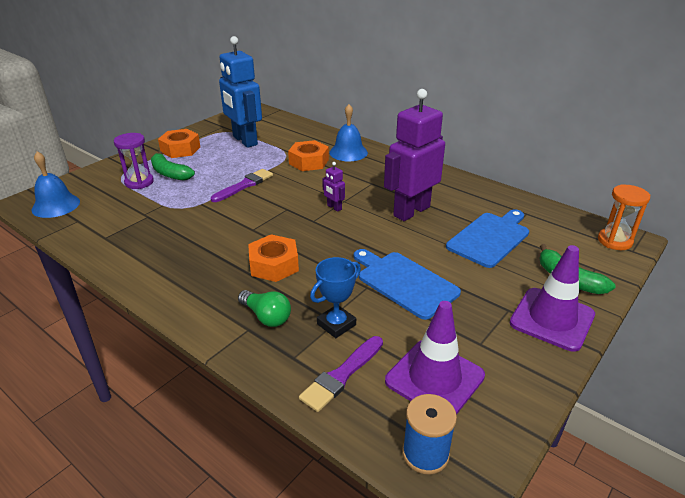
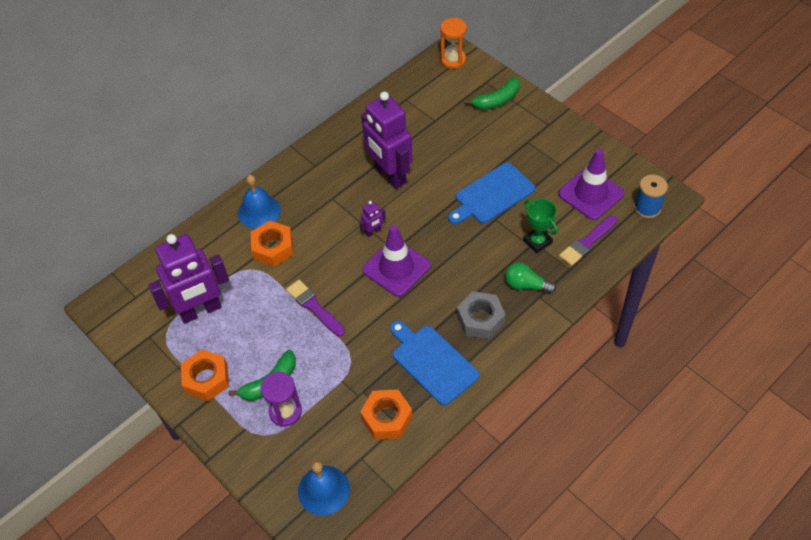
camera: 80 degrees left, 20 degrees up
(219, 282) = (480, 319): none -> grey nut
(244, 141) = (200, 311): blue robot -> purple robot
(266, 316) = (526, 285): green light bulb -> green light bulb turned 120 degrees counterclockwise
(274, 265) = (460, 280): orange nut -> orange nut (387, 418)
(336, 324) = (537, 241): blue trophy -> green trophy
(341, 375) = (587, 242): purple brush -> purple brush turned 90 degrees clockwise
(490, 238) = (439, 131): blue cutting board -> blue cutting board (432, 362)
(552, 319) = (538, 121): purple traffic cone -> purple traffic cone (396, 268)

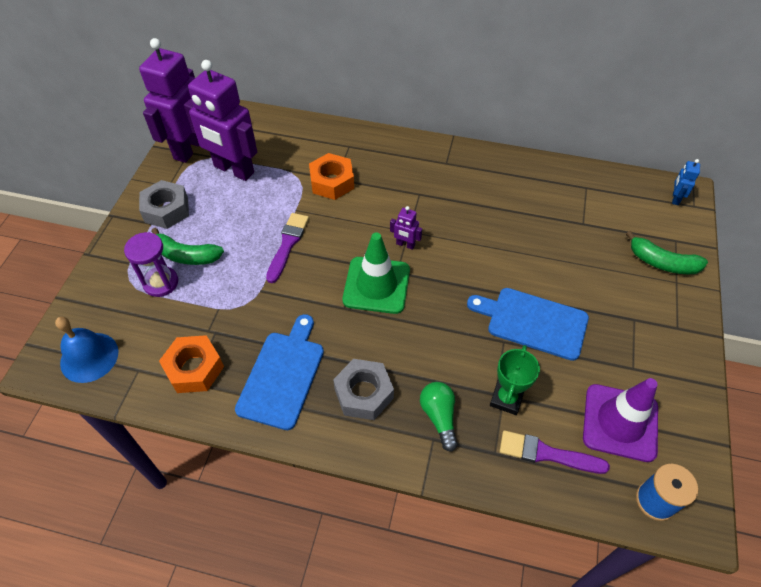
camera: 55 degrees right, 0 degrees up
(206, 379) = (166, 210): orange nut -> grey nut
(259, 211) = (364, 152): blue bell -> none
(389, 175) = (482, 223): purple robot -> purple robot (189, 148)
(396, 268) = (376, 285): purple traffic cone -> green traffic cone
(453, 60) = (675, 198): orange hourglass -> blue robot

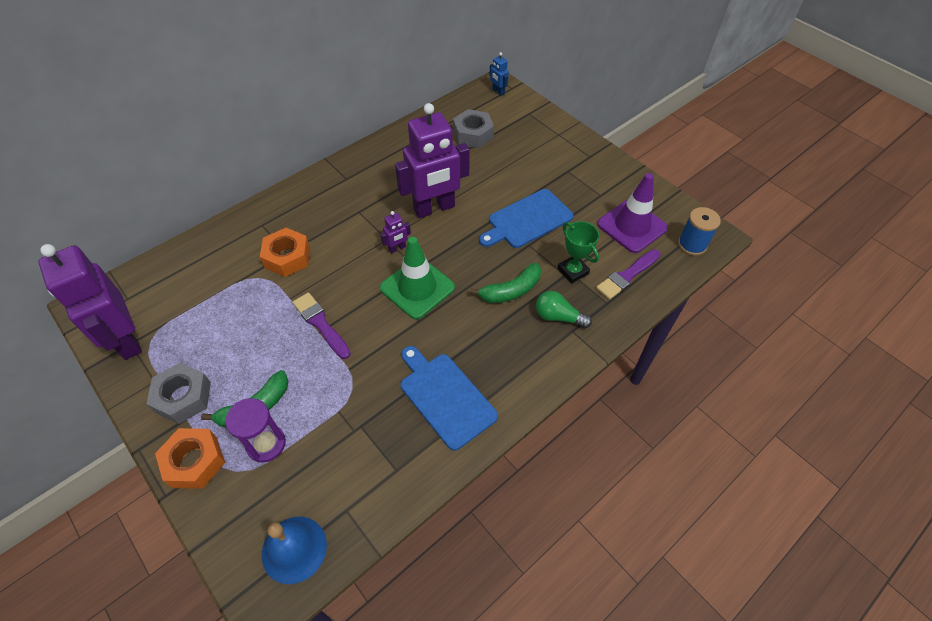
camera: 55 degrees left, 0 degrees up
(194, 368) = (384, 461): orange nut -> orange nut (194, 462)
(233, 170) = (194, 319): purple robot -> purple robot (434, 208)
(363, 393) = (504, 351): grey nut -> grey nut (473, 134)
(662, 262) = (539, 130): green banana -> green banana (511, 290)

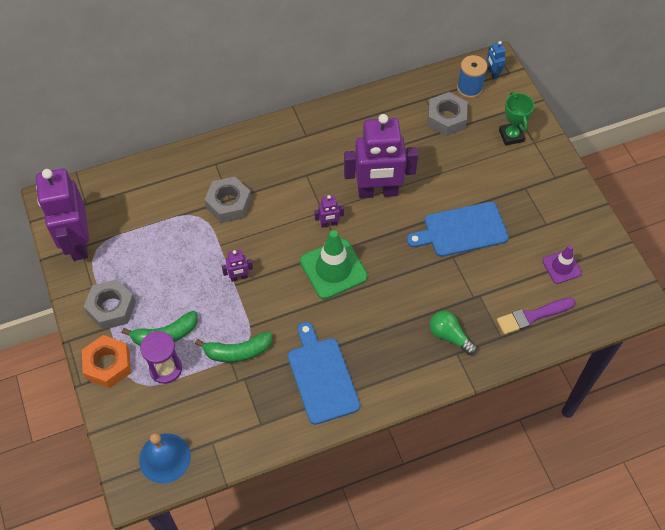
camera: 20 degrees right, 5 degrees up
(287, 257) = (228, 204): orange nut -> grey nut
(320, 324) = (239, 277): purple brush -> purple robot
(511, 290) = (417, 297): green banana -> green banana (238, 351)
(573, 271) = (483, 296): green trophy -> green trophy (511, 136)
(632, 226) = (561, 267): purple traffic cone -> purple traffic cone, size x0.58
(692, 244) = (612, 304): blue spool -> blue spool (469, 88)

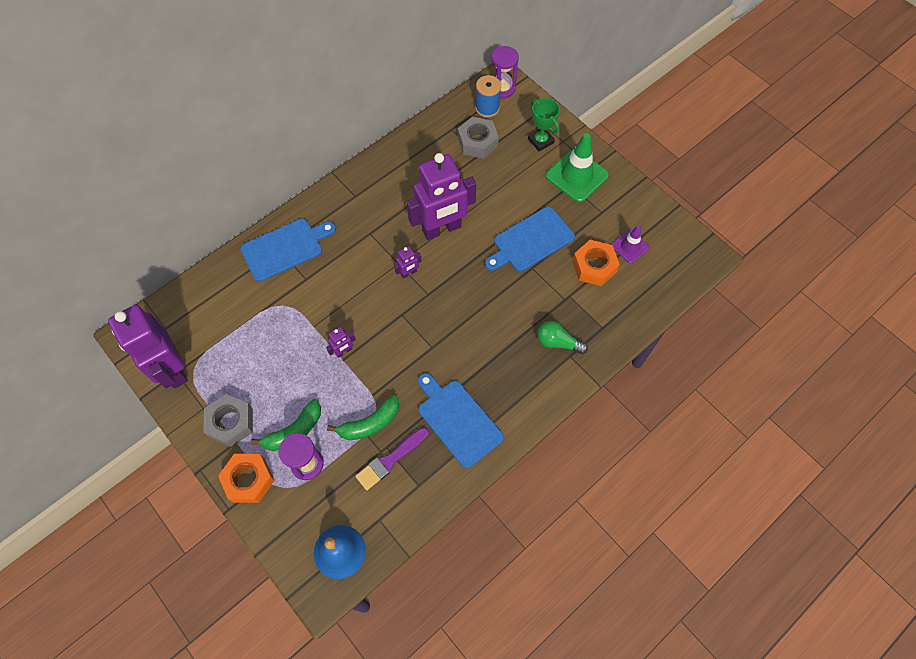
camera: 20 degrees left, 5 degrees up
(221, 165) = (285, 248): none -> blue cutting board
(228, 204) = (307, 284): grey nut -> none
(333, 269) = (429, 314): green traffic cone -> green traffic cone (576, 176)
(492, 73) = (502, 88): blue robot -> purple hourglass
(516, 275) = (594, 266): none -> orange nut
(532, 316) = (622, 299): purple brush -> purple brush (390, 460)

